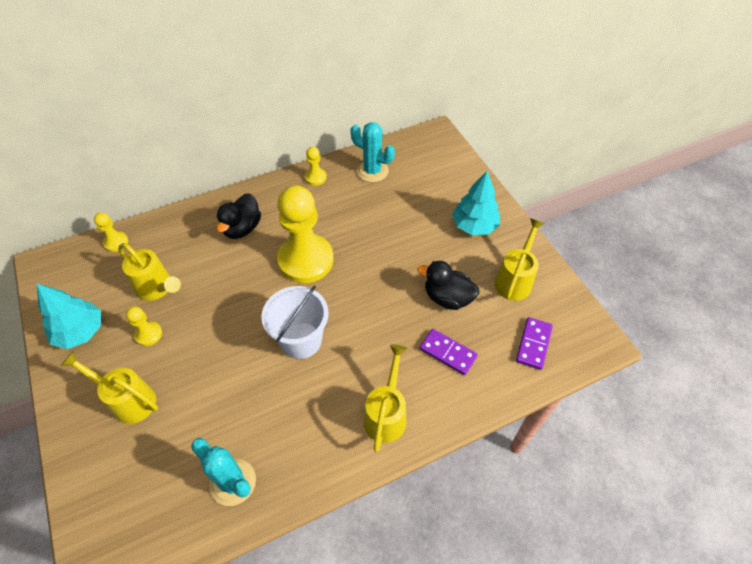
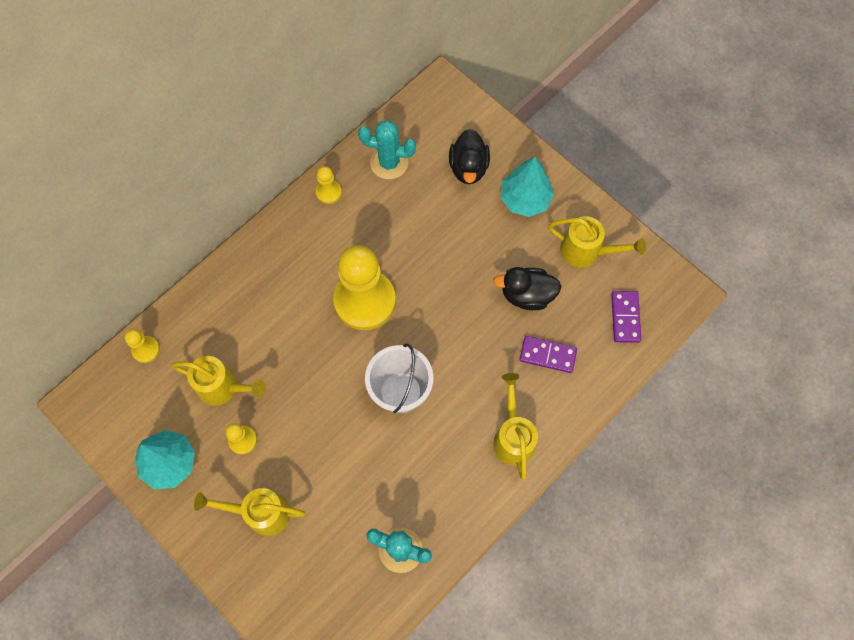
camera: 20 degrees left, 15 degrees up
(242, 228) = (277, 285): black duck -> black duck (468, 168)
(514, 280) = (586, 251): yellow watering can -> yellow watering can turned 105 degrees clockwise

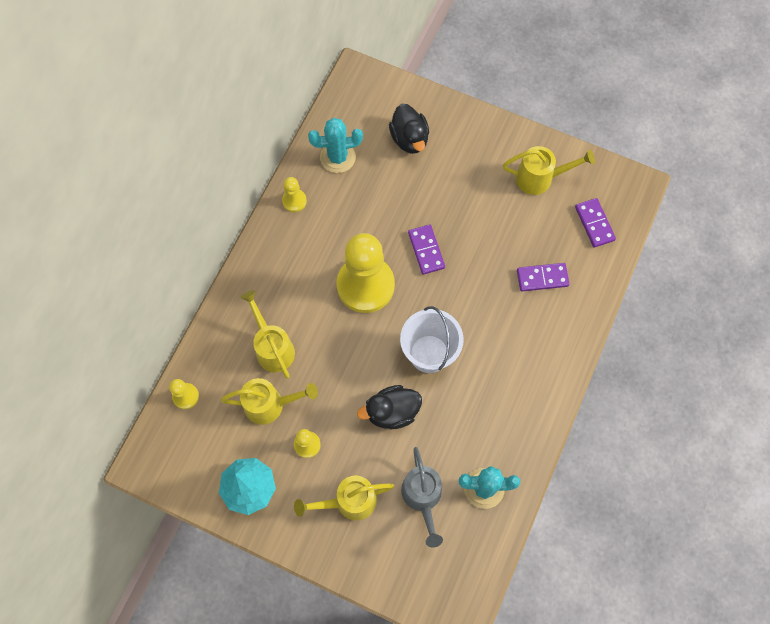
camera: 20 degrees left, 0 degrees up
(335, 536) = (422, 497): none -> grey watering can
(440, 286) = (426, 250): none -> purple domino
(513, 437) = (540, 358): yellow watering can -> yellow watering can (272, 347)
(525, 199) = (469, 150): turquoise tree -> none
(527, 295) = (504, 232): black duck -> black duck (392, 412)

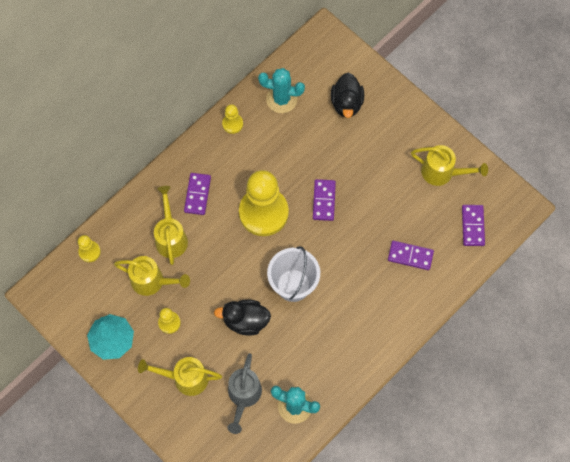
camera: 20 degrees right, 0 degrees up
(285, 290) = (197, 194): none -> purple domino

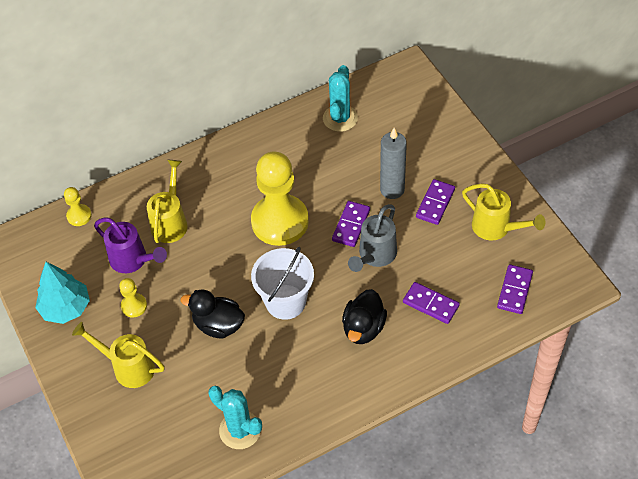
camera: 20 degrees right, 15 degrees down
(152, 281) = (132, 260): yellow watering can -> purple watering can
(197, 194) = (215, 188): purple domino -> purple domino (435, 203)
(232, 124) = (279, 130): yellow pawn -> none
(243, 396) = (185, 403): grey watering can -> grey watering can (375, 255)
(281, 99) = (340, 118): turquoise cactus -> turquoise cactus turned 75 degrees clockwise
(346, 103) = (410, 137): black duck -> black duck (363, 328)
(347, 158) = (392, 189): none -> grey candle

